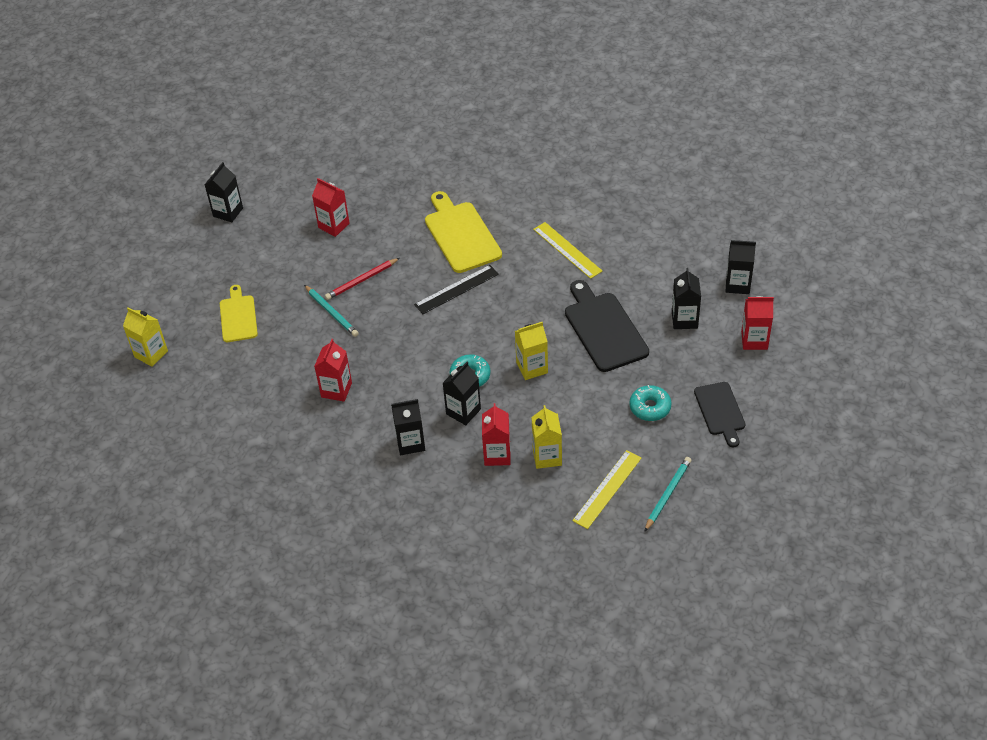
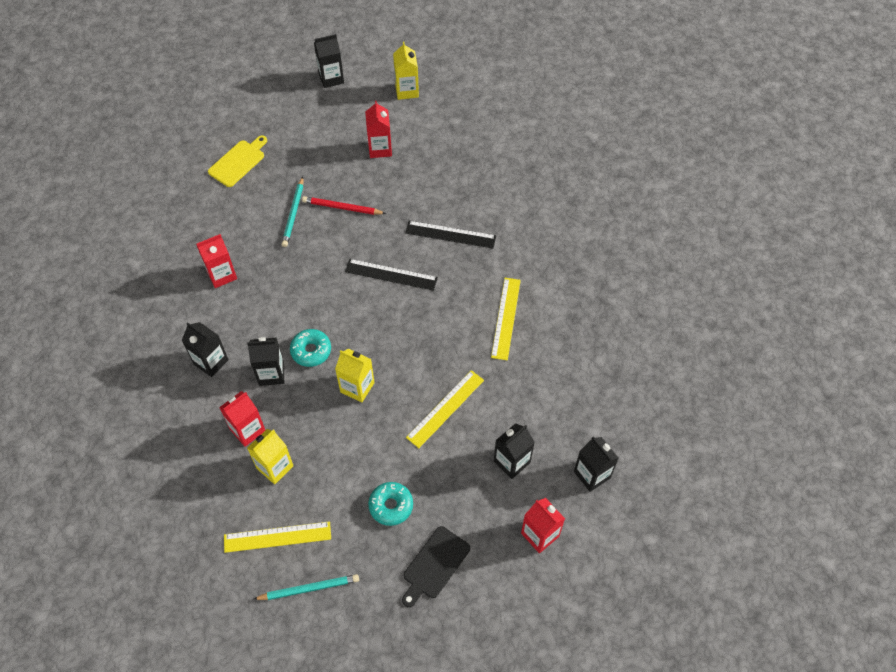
camera: 45 degrees right, 10 degrees up
(151, 354) = (159, 140): yellow carton -> yellow carton (406, 90)
(461, 235) = (450, 234): yellow cutting board -> black ruler
(604, 329) = (445, 408): black cutting board -> yellow ruler

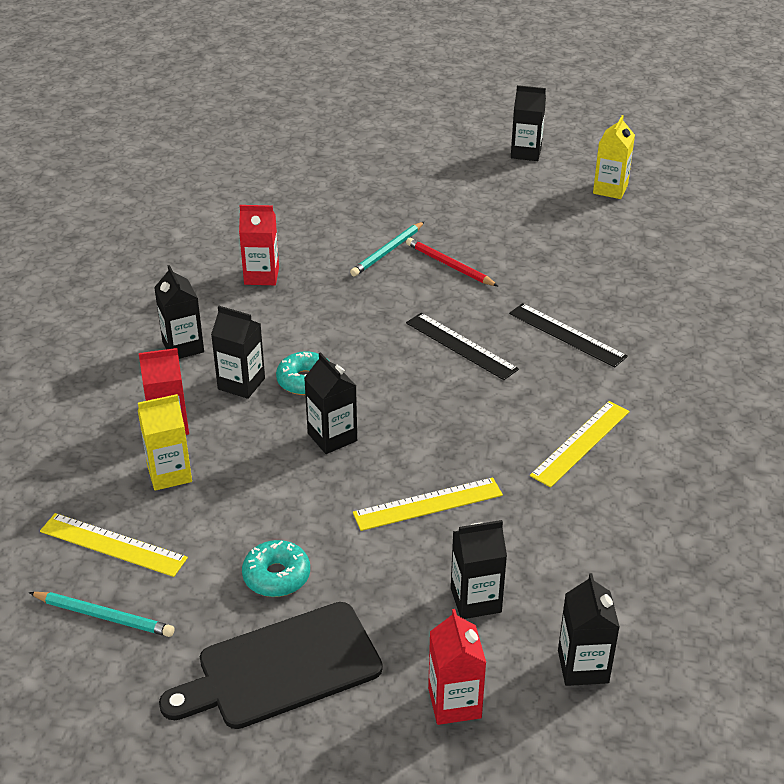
camera: 30 degrees right, 20 degrees down
(238, 162) = (361, 189): yellow cutting board -> none
(357, 387) = (332, 437): yellow carton -> black carton
(380, 149) = (537, 229): red carton -> none
(434, 565) = (282, 668): black cutting board -> black cutting board, size x1.58

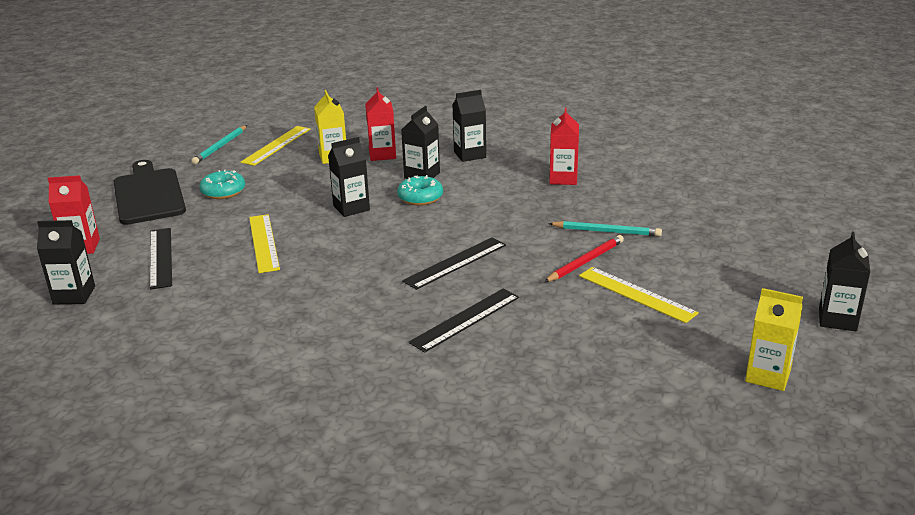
camera: 95 degrees right, 10 degrees down
(387, 251) = (606, 231): turquoise pencil -> turquoise pencil turned 150 degrees clockwise
(475, 600) = (160, 257): black carton -> black ruler
(580, 443) = (306, 314): yellow ruler -> yellow ruler (636, 294)

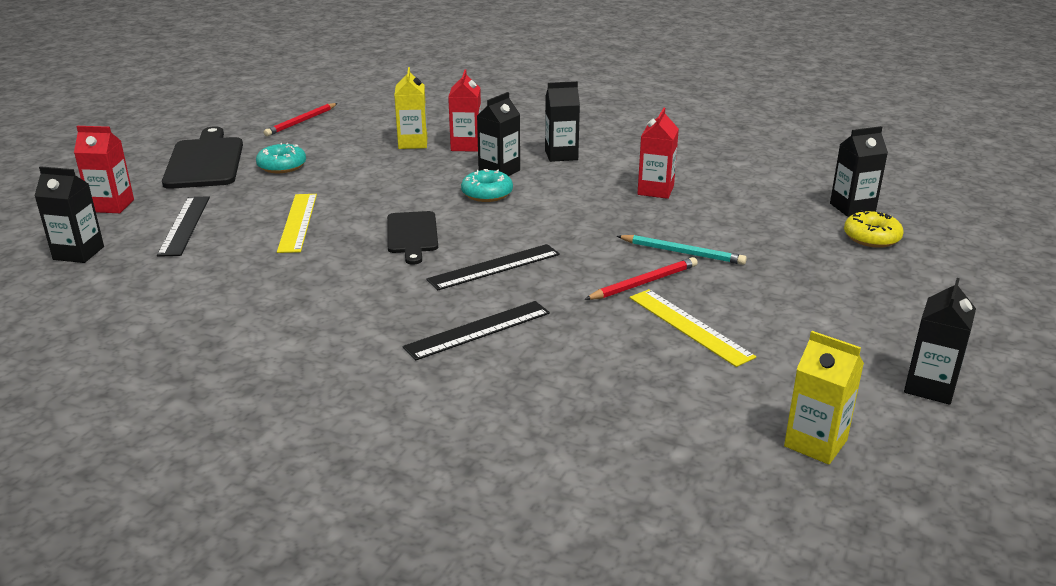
camera: 10 degrees right, 0 degrees up
(220, 146) = (301, 122): turquoise pencil -> red pencil
(276, 145) = (359, 126): yellow ruler -> none
(351, 208) = (407, 196): black carton -> black carton (852, 208)
(371, 242) = (412, 235): none -> black cutting board
(752, 201) = (871, 238): none -> yellow donut

